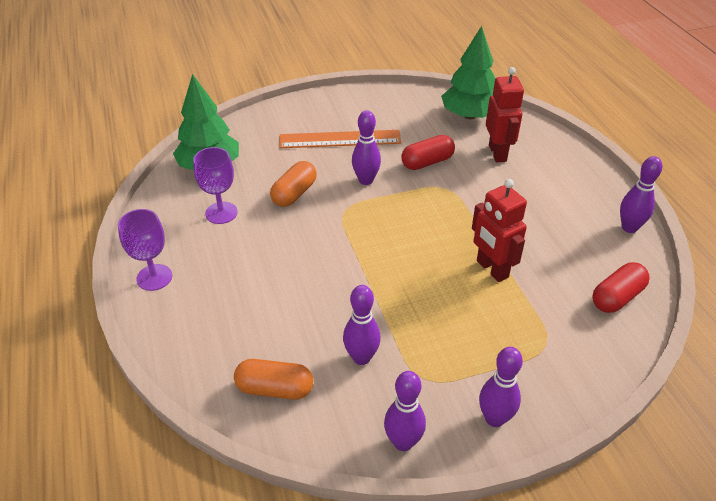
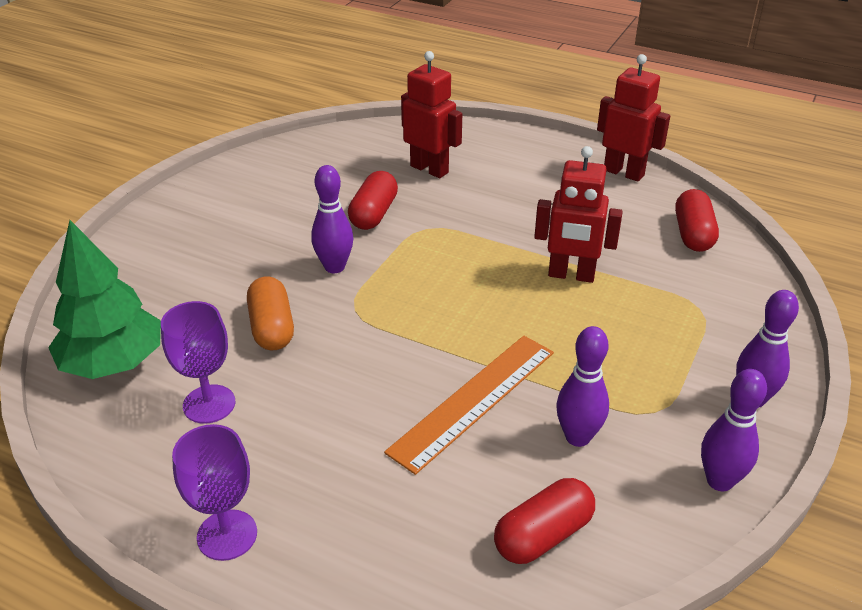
camera: 45 degrees left, 5 degrees down
(275, 389) = (543, 535): orange capsule -> red capsule
(340, 139) = (243, 242): orange ruler -> orange ruler (473, 400)
(469, 115) = (352, 148): green tree -> none
(629, 228) = (624, 172): purple bowling pin -> red robot

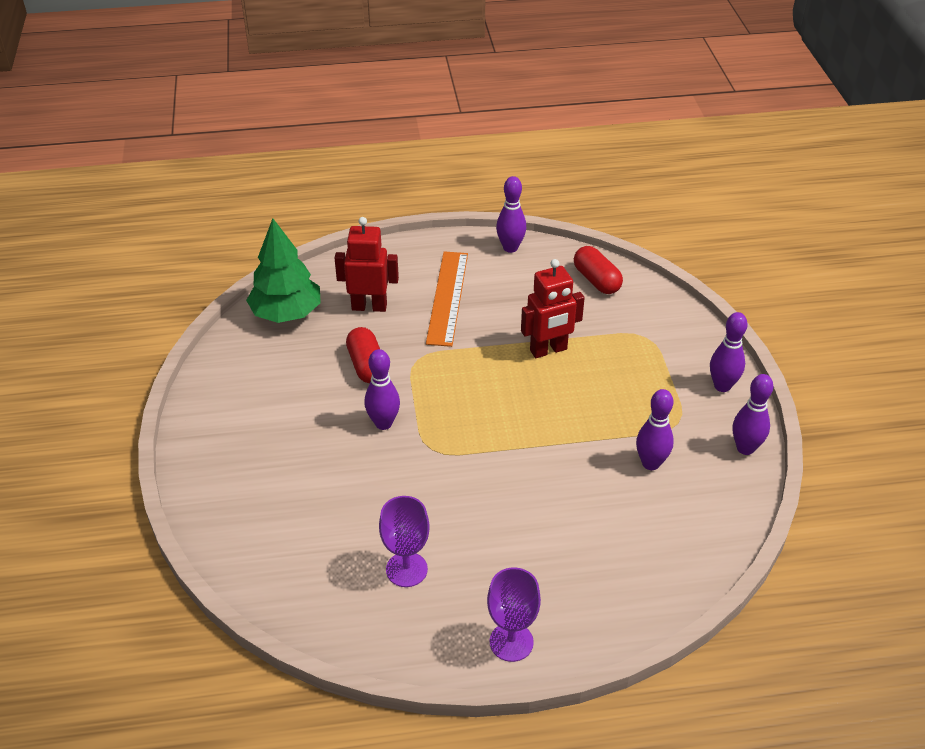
camera: 35 degrees left, 5 degrees up
(114, 363) = (304, 579): green tree -> green tree (286, 313)
(272, 328) = (389, 492): orange capsule -> none
(473, 400) = (570, 473): orange ruler -> orange ruler (447, 297)
(543, 535) = (684, 534): red capsule -> none
(624, 172) = (510, 248): red robot -> purple bowling pin

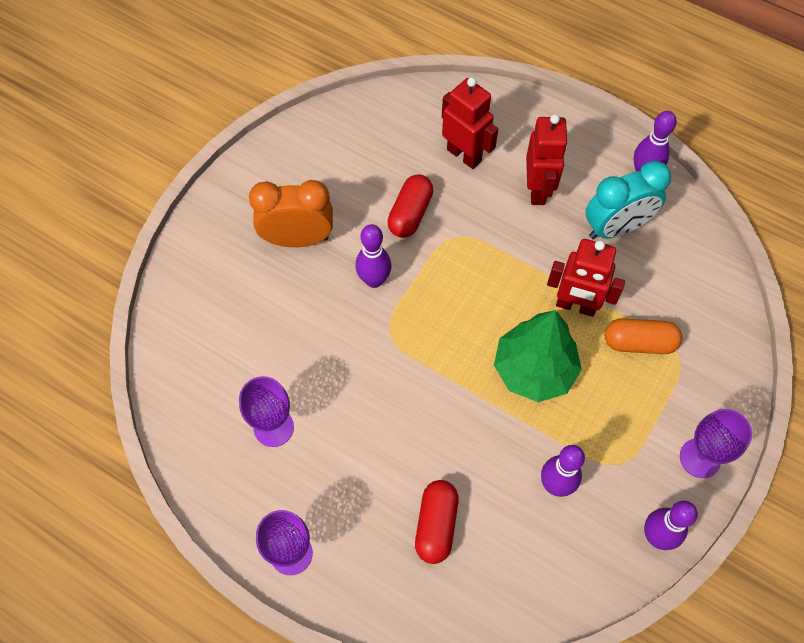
camera: 40 degrees right, 20 degrees up
(286, 313) = (392, 117): green tree -> green tree (534, 370)
(291, 434) = (297, 239): none -> orange clock
(447, 297) = (538, 190): orange ruler -> red robot
(526, 289) = (616, 228): none -> turquoise clock
(596, 280) = (691, 262): red capsule -> red capsule (436, 525)
(613, 345) = (639, 342): none -> orange capsule
(722, 386) = (700, 458): purple bowling pin -> purple goblet

